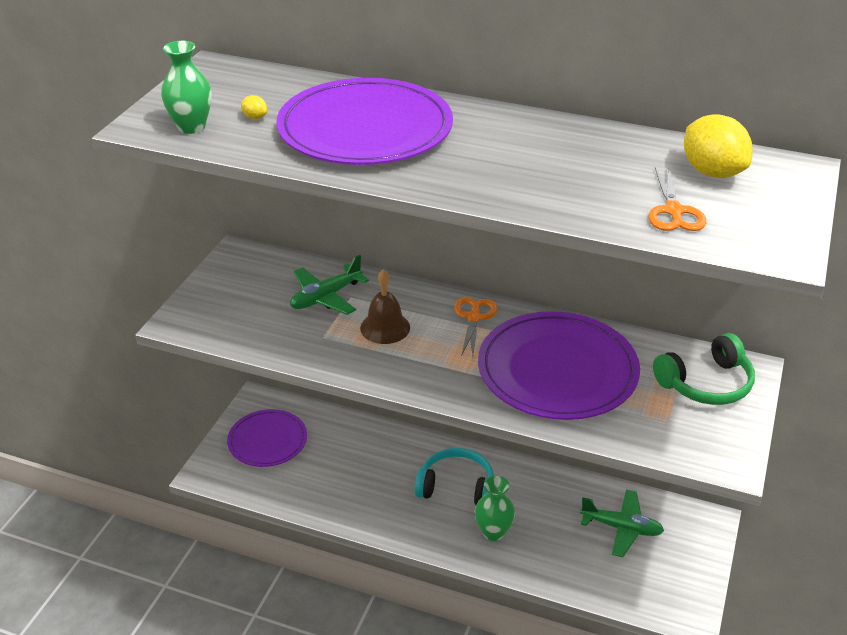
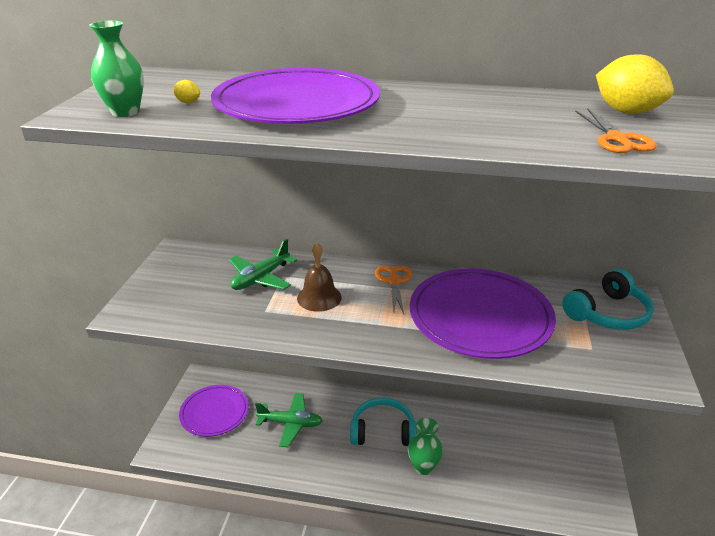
camera: 10 degrees left, 5 degrees down
(621, 528) = (526, 447): green plane -> green plane (290, 423)
(706, 383) = (607, 313): green headphones -> turquoise headphones

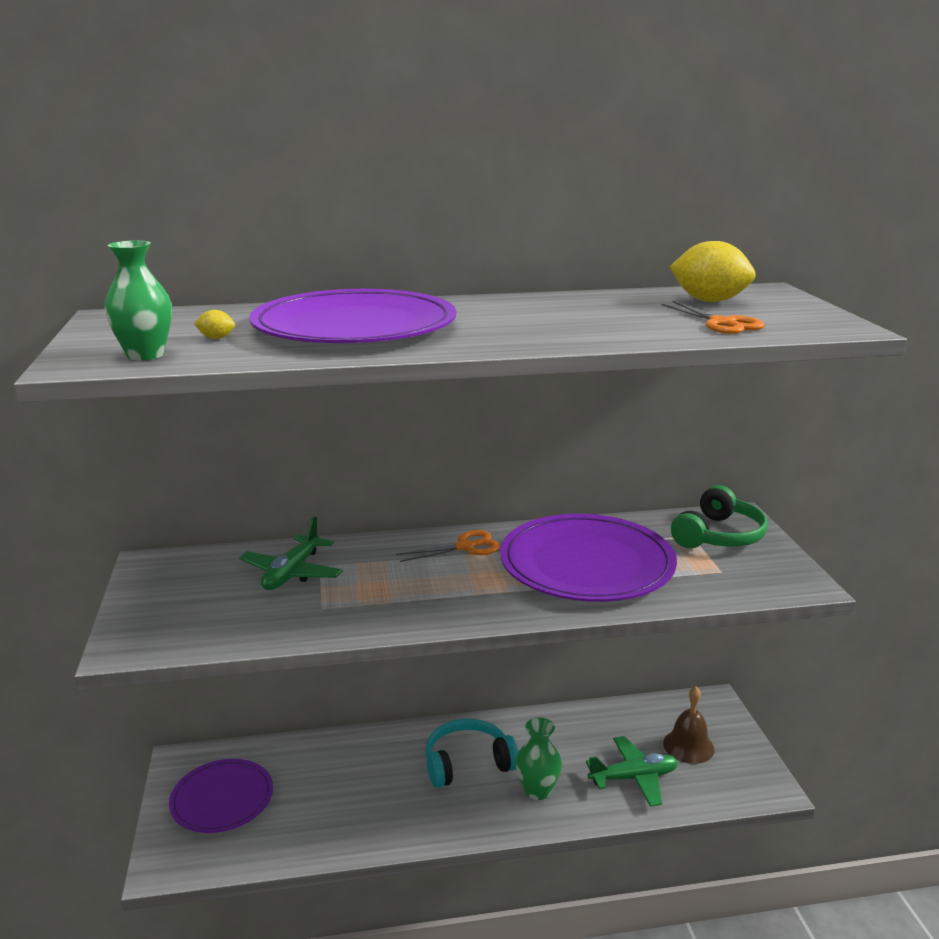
camera: 20 degrees left, 10 degrees down
(290, 423) = (340, 785): green plane -> green plane (634, 778)
(319, 297) = (383, 580): brown bell -> brown bell (688, 746)
(394, 281) = (465, 547): orange scissors -> orange scissors turned 90 degrees clockwise
(607, 313) = (718, 536): turquoise headphones -> green headphones

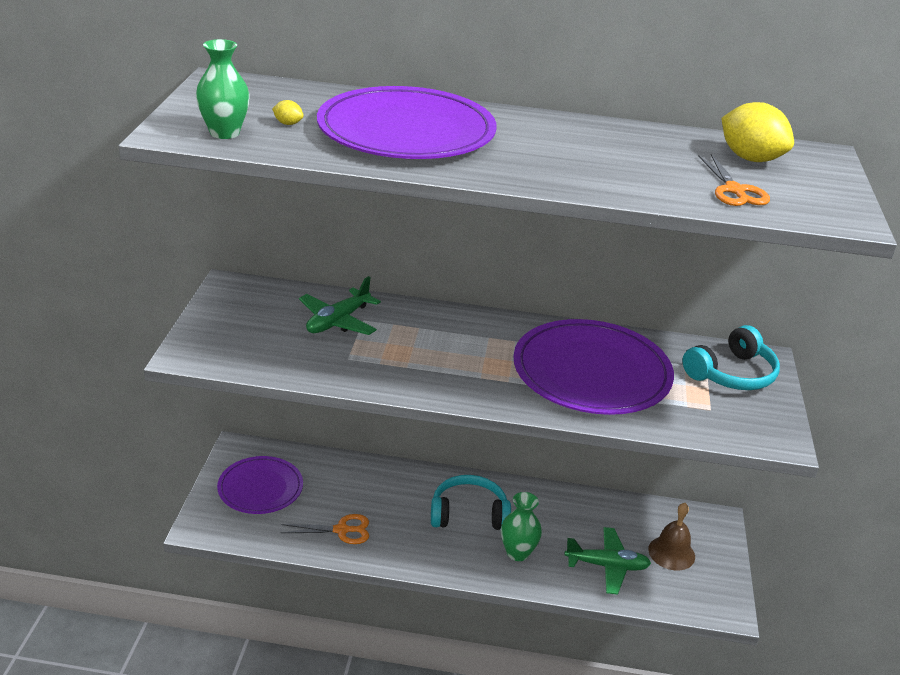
camera: 15 degrees right, 10 degrees up
(465, 547) = (494, 331): orange scissors -> orange scissors (341, 530)
(718, 536) = (732, 374): green headphones -> turquoise headphones

